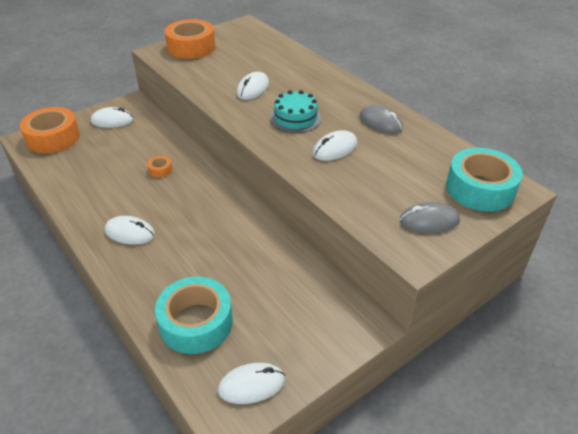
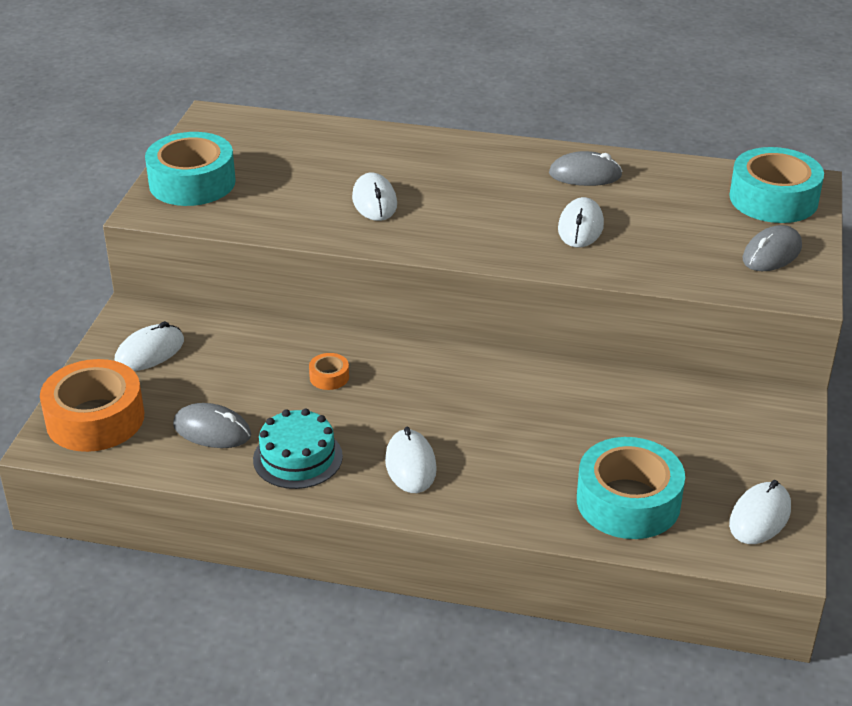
camera: 40 degrees left, 5 degrees down
(82, 167) = (212, 430): none -> grey mouse
(130, 233) = (410, 465): white mouse -> white mouse turned 75 degrees counterclockwise
(191, 47) = (192, 182): orange tape -> turquoise tape
(295, 118) = (484, 213): turquoise cake -> turquoise cake (298, 458)

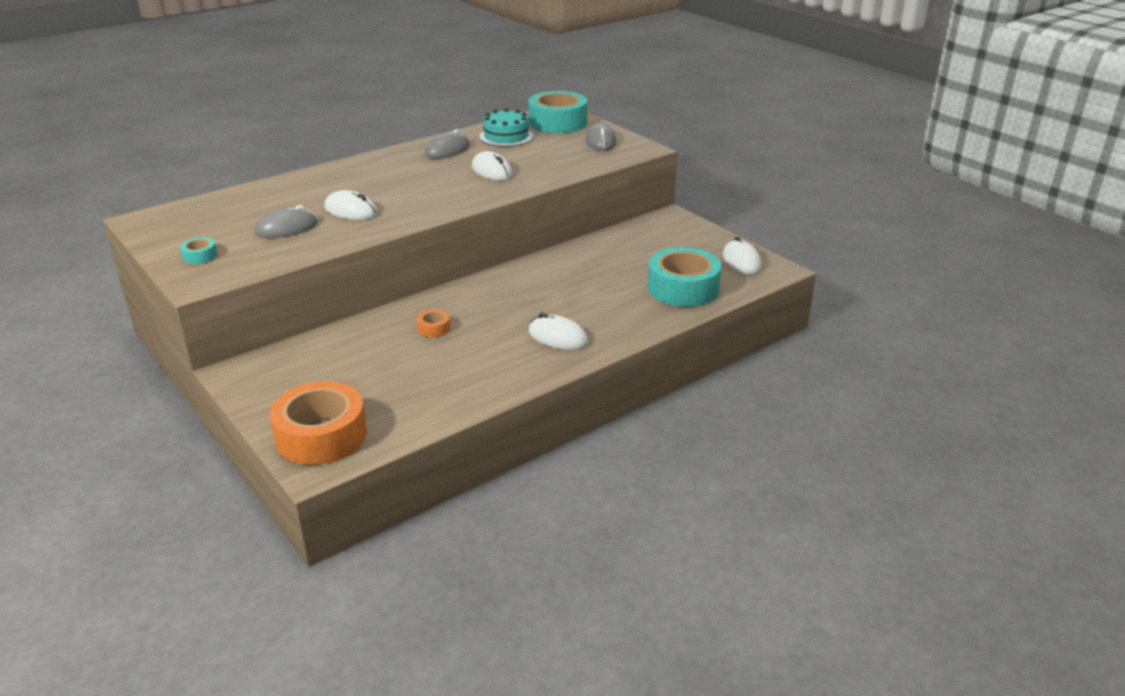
camera: 50 degrees left, 5 degrees down
(149, 352) = (289, 383): white mouse -> none
(192, 182) = (200, 256): turquoise tape -> turquoise tape, size x0.42
(212, 430) = (414, 392): grey mouse -> grey mouse (286, 228)
(298, 458) = (492, 372): turquoise cake -> turquoise cake (506, 136)

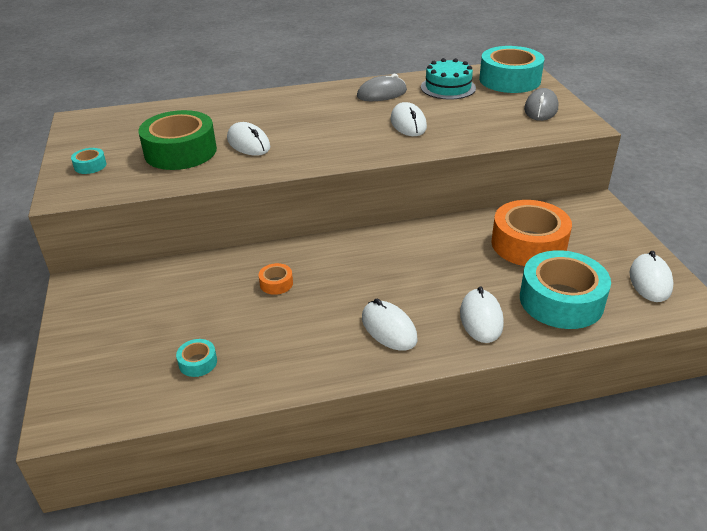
camera: 25 degrees right, 5 degrees up
(286, 228) = (180, 151): grey mouse -> green tape
(321, 436) = (93, 383): orange tape -> orange tape (528, 244)
(408, 398) = (198, 362): none -> turquoise tape
(628, 314) = (481, 318): none -> white mouse

